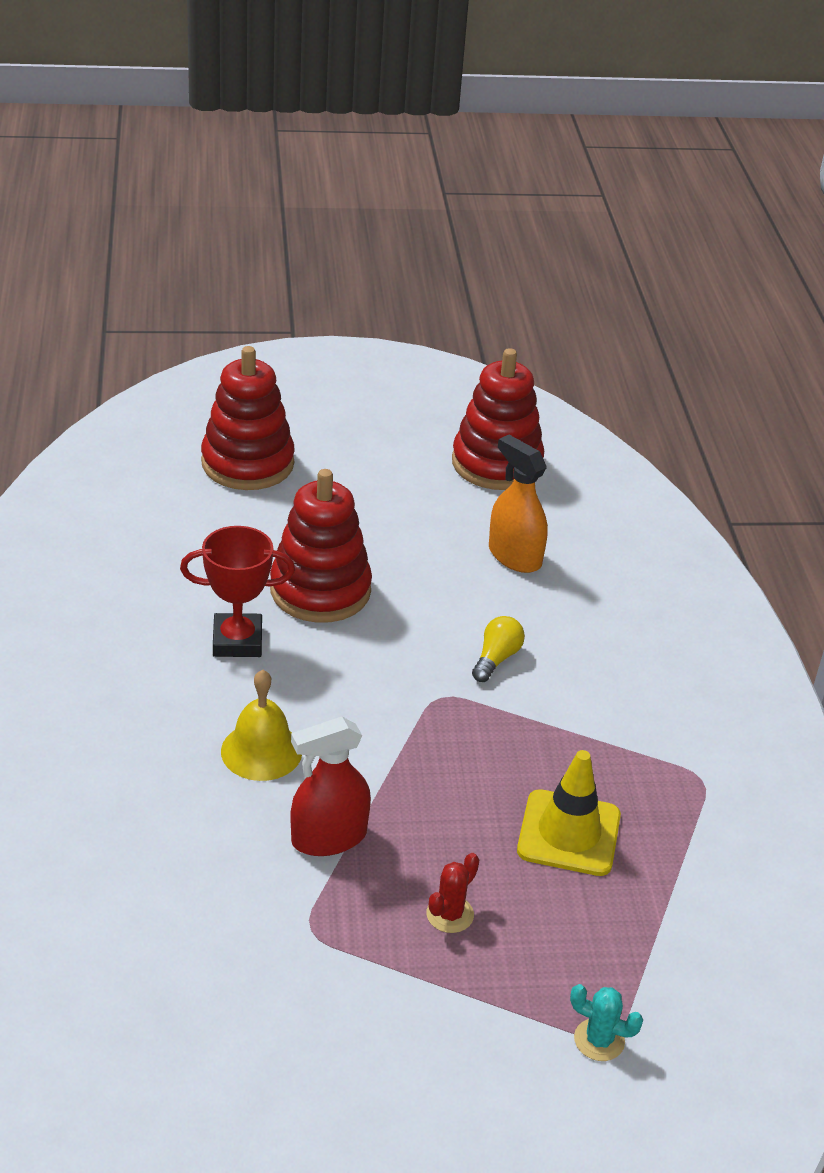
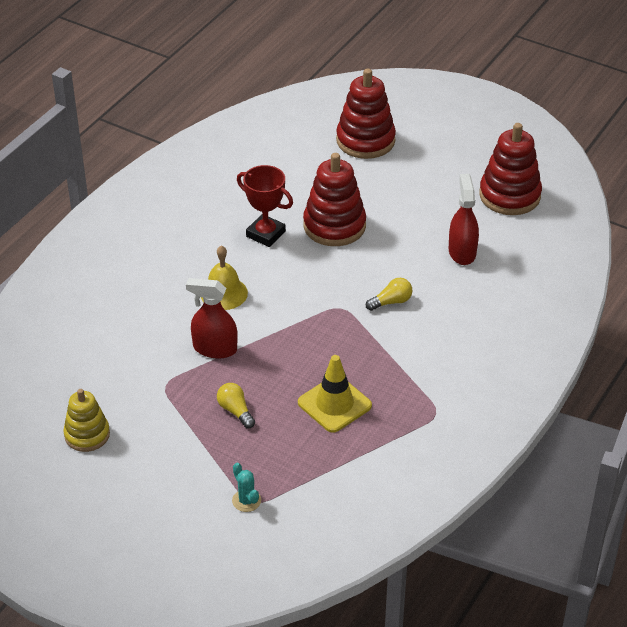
camera: 40 degrees right, 5 degrees up
(268, 1075) = (87, 435): none -> yellow stacking toy
(450, 914) = (235, 411): red cactus -> yellow light bulb
(514, 556) = (462, 252): orange spray bottle -> red spray bottle

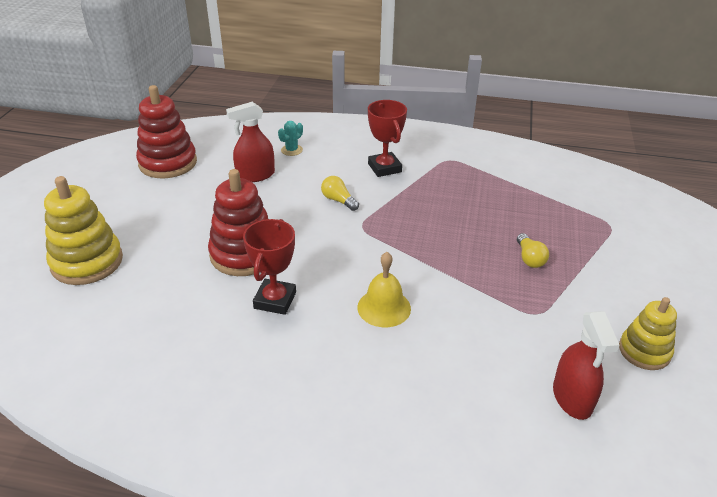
camera: 110 degrees left, 5 degrees down
(215, 348) = (465, 292): red spray bottle -> red spray bottle (572, 398)
(235, 411) = (529, 258): yellow light bulb -> yellow light bulb turned 45 degrees counterclockwise
(246, 500) = (613, 229): turquoise cactus -> turquoise cactus (291, 150)
(334, 404) = (477, 207): yellow traffic cone -> none
(365, 140) = (87, 262): red stacking toy -> yellow stacking toy
(439, 352) = (384, 168): none -> red trophy

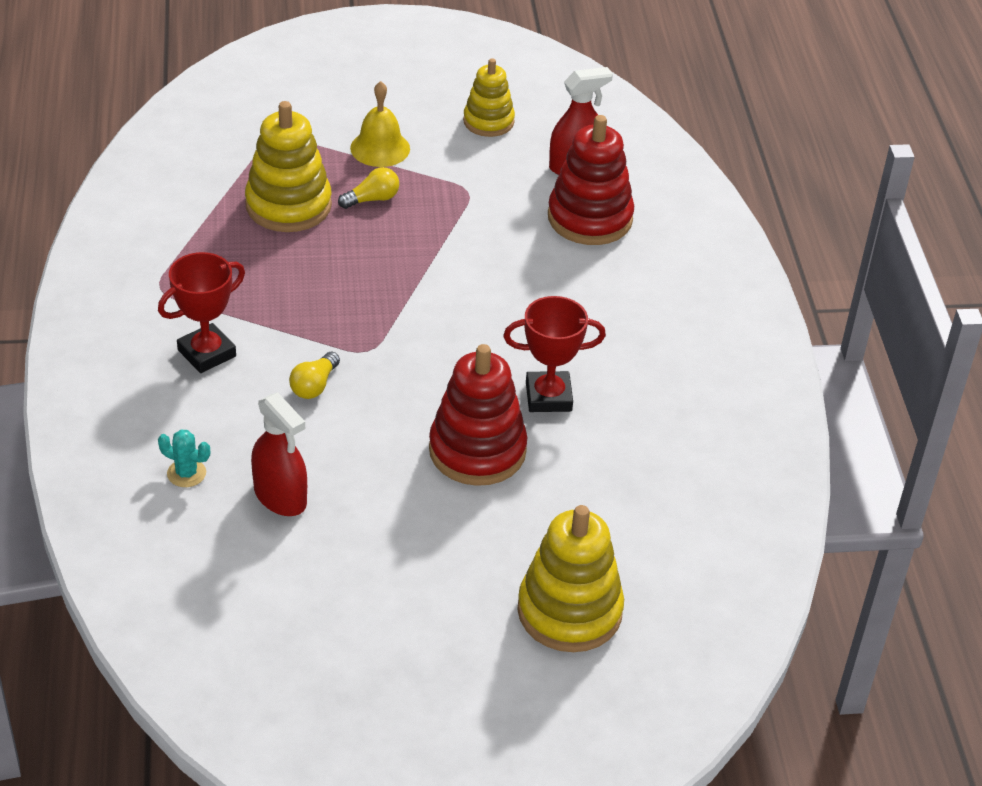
camera: 110 degrees left, 5 degrees up
(168, 163) = (281, 625): red stacking toy -> red stacking toy (590, 218)
(384, 307) = (515, 304): yellow bell -> yellow bell (380, 148)
(526, 218) = (288, 205): none -> yellow stacking toy

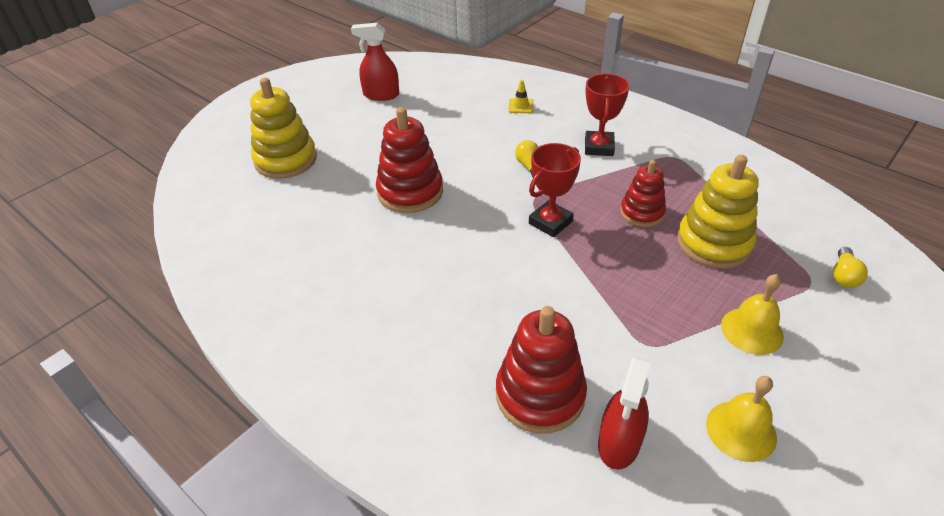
camera: 140 degrees right, 0 degrees up
(186, 473) = (520, 106): turquoise cactus -> yellow traffic cone
(280, 496) = (470, 122): red spray bottle -> red spray bottle (381, 95)
(295, 266) = (642, 213): none -> red stacking toy
(372, 199) = (684, 286): yellow light bulb -> yellow light bulb (843, 276)
(488, 121) = (741, 430): yellow stacking toy -> yellow bell
(548, 397) = (407, 242): red trophy -> red trophy (550, 222)

